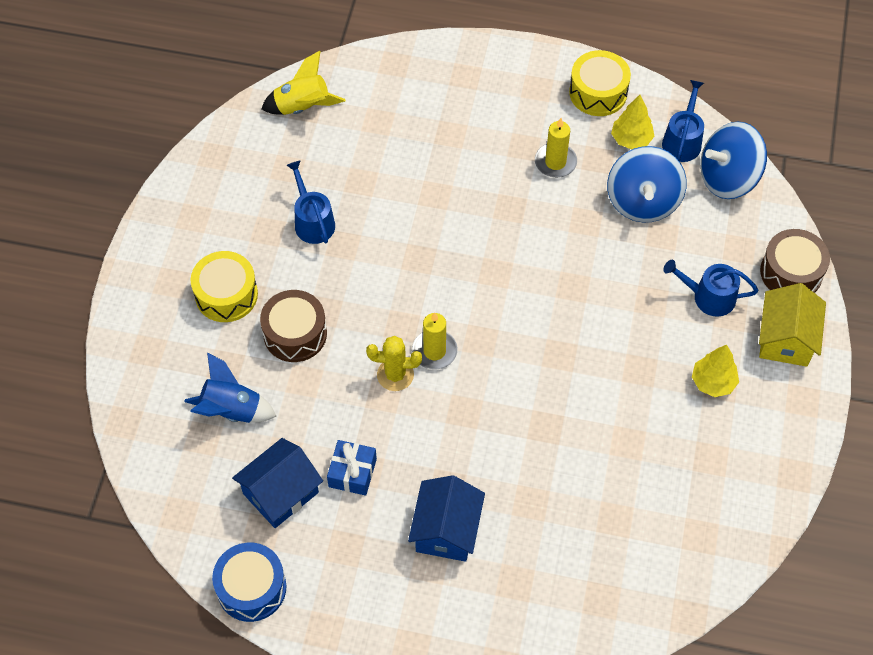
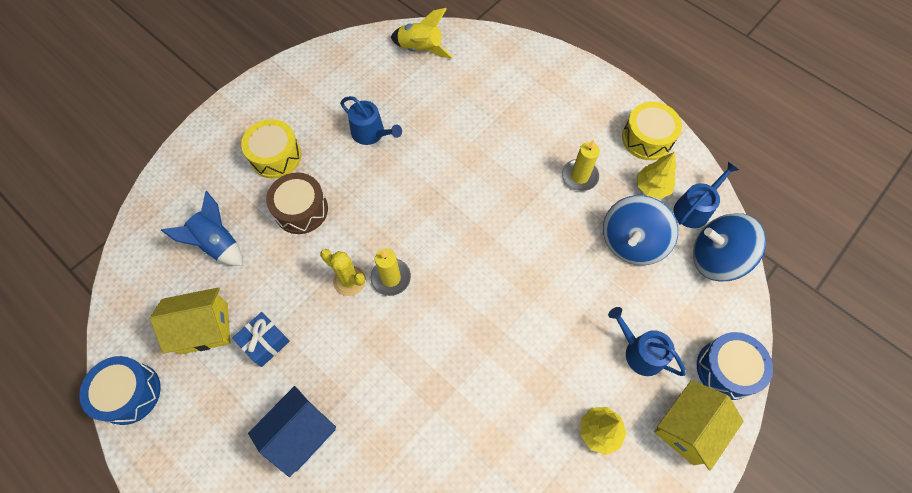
camera: 30 degrees right, 5 degrees up
(280, 493) = (204, 328): blue house -> yellow house
(312, 221) = (371, 133): blue watering can -> blue watering can turned 120 degrees clockwise
(791, 272) = (726, 369): brown drum -> blue drum

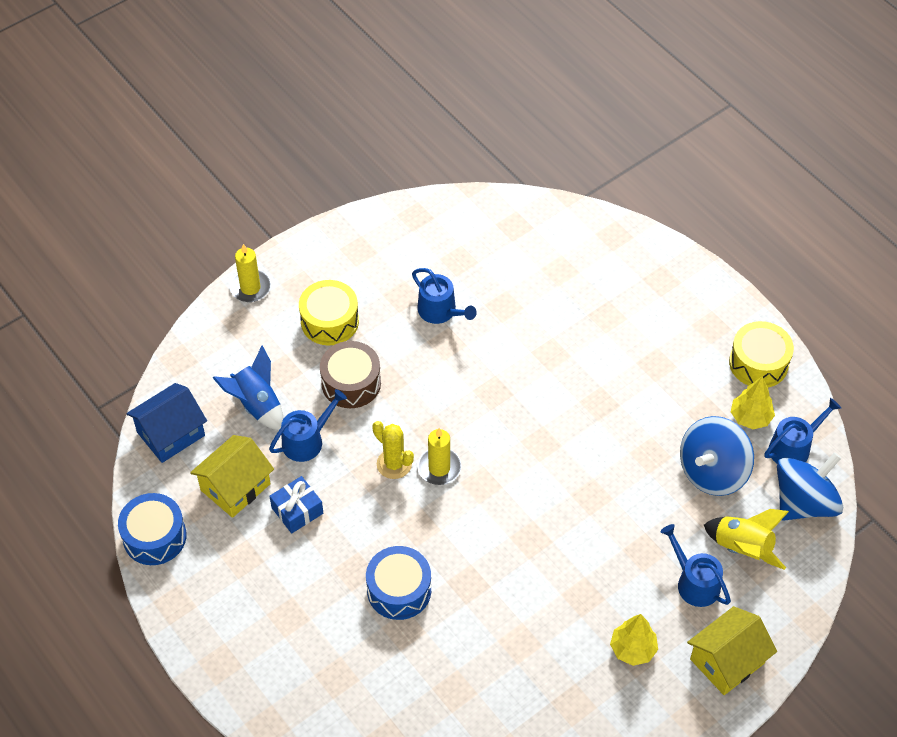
camera: 10 degrees right, 10 degrees down
(204, 328) = (235, 487): yellow house -> yellow house turned 45 degrees counterclockwise
(267, 271) = (307, 441): none -> blue watering can
(300, 434) = (324, 601): blue house -> blue house (171, 434)
(420, 49) = (513, 223): yellow rocket -> yellow rocket (742, 548)
(579, 176) = (670, 393): yellow candle -> yellow candle (250, 288)
(716, 258) = (804, 502): blue spinning top -> blue spinning top turned 120 degrees clockwise
(726, 369) = (784, 613): blue drum -> blue drum (399, 590)

